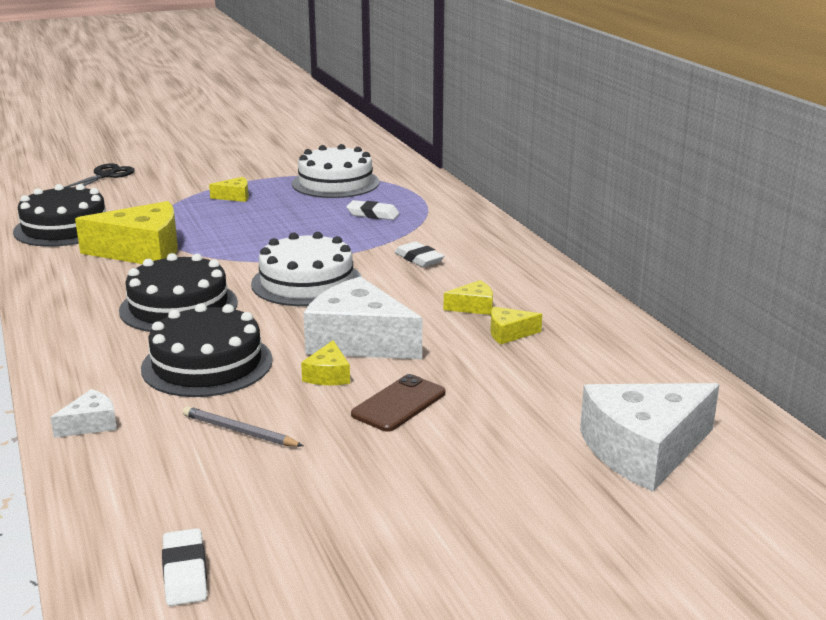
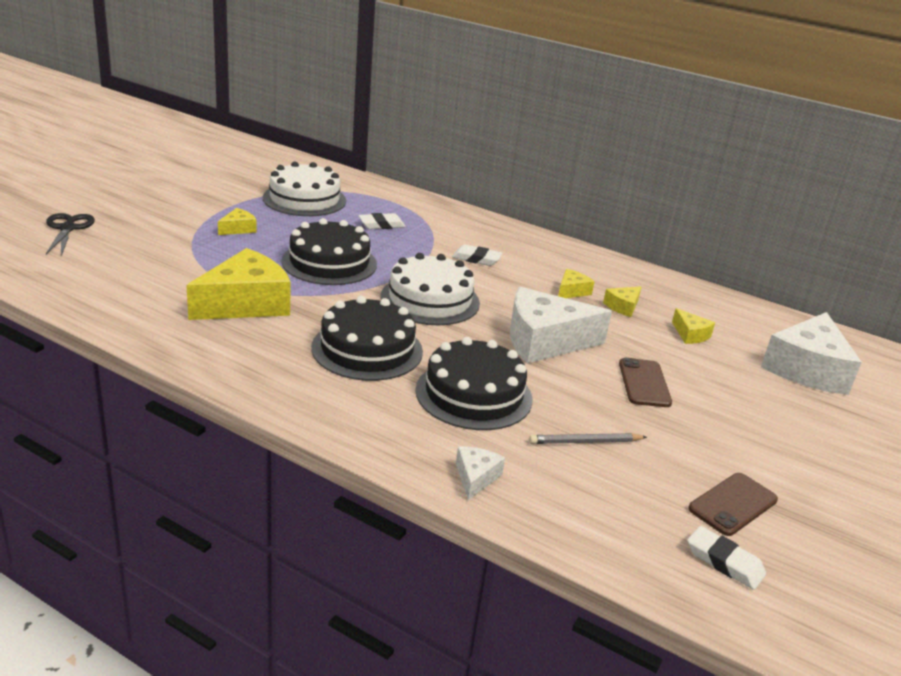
camera: 40 degrees left, 5 degrees up
(64, 227) = (124, 295): black cake -> black cake (329, 262)
(289, 533) = (733, 504): none -> brown phone
(328, 375) = (569, 375): yellow cheese -> yellow cheese (690, 334)

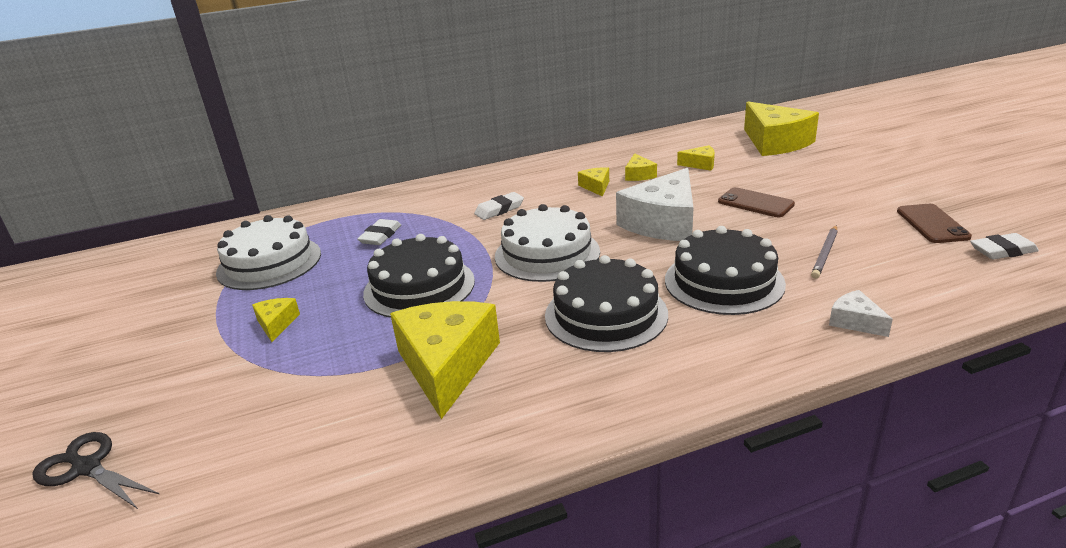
camera: 45 degrees left, 0 degrees up
(807, 369) = (775, 142): white cheese -> yellow cheese

